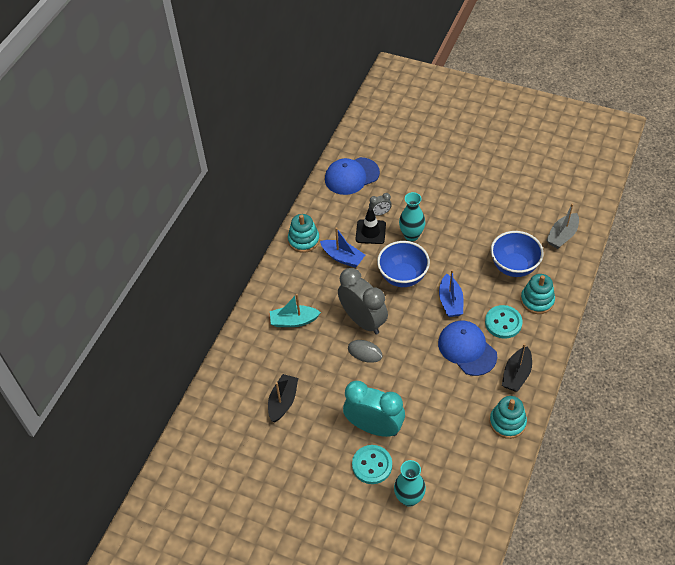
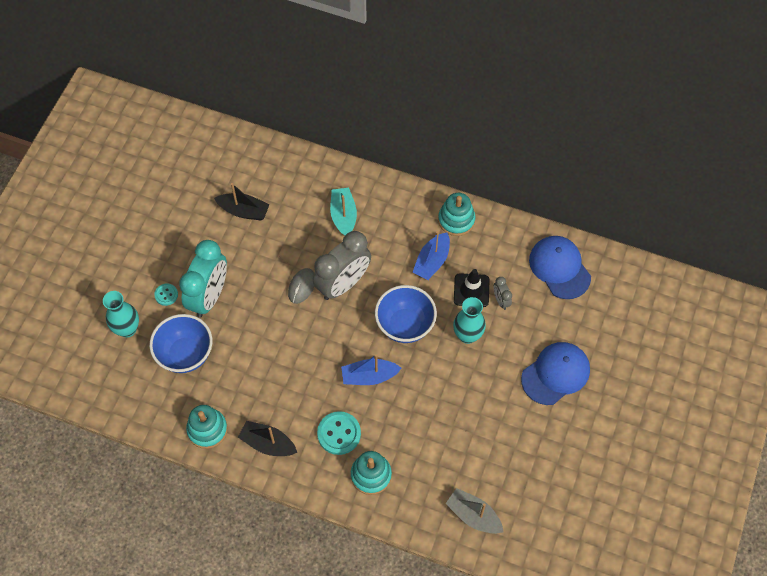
camera: 85 degrees right, 10 degrees up
(372, 465) = (166, 295): turquoise button -> turquoise button, size x0.56
(467, 349) = (303, 392): blue cap -> blue cap (555, 374)
(514, 267) = (422, 451): blue bowl -> blue bowl (185, 354)

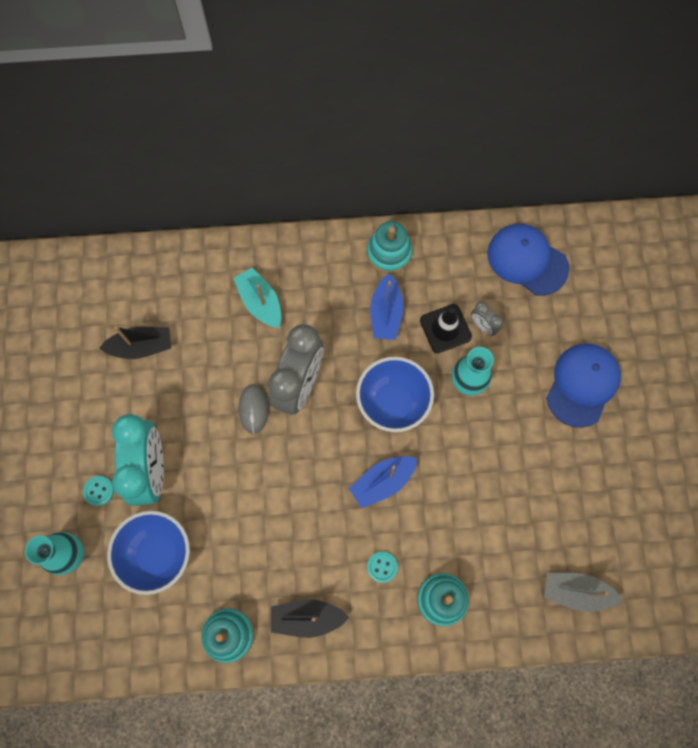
camera: 25 degrees left, 10 degrees up
(339, 433) = (382, 567): turquoise button -> turquoise button, size x0.56

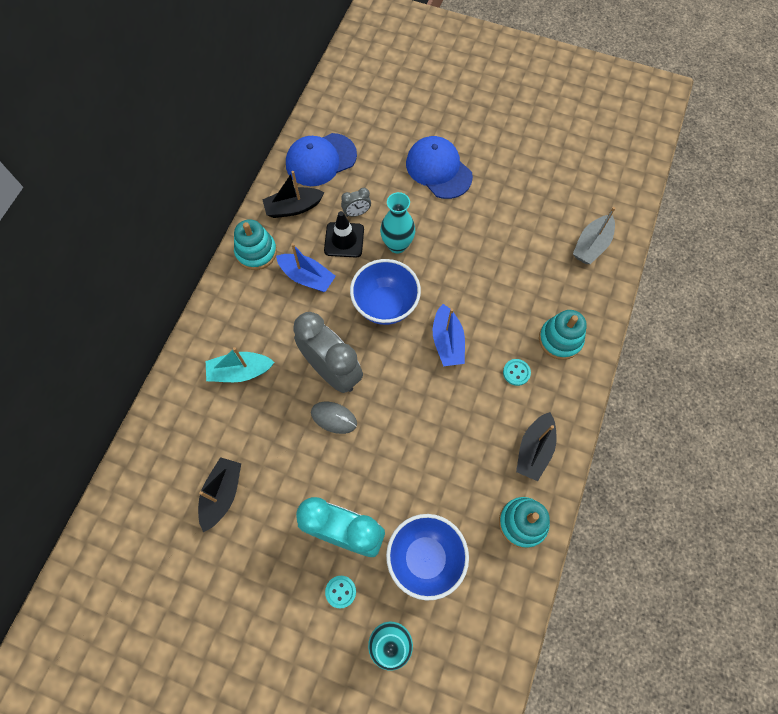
camera: 65 degrees left, 5 degrees down
(456, 262) = (293, 208): none -> black boat

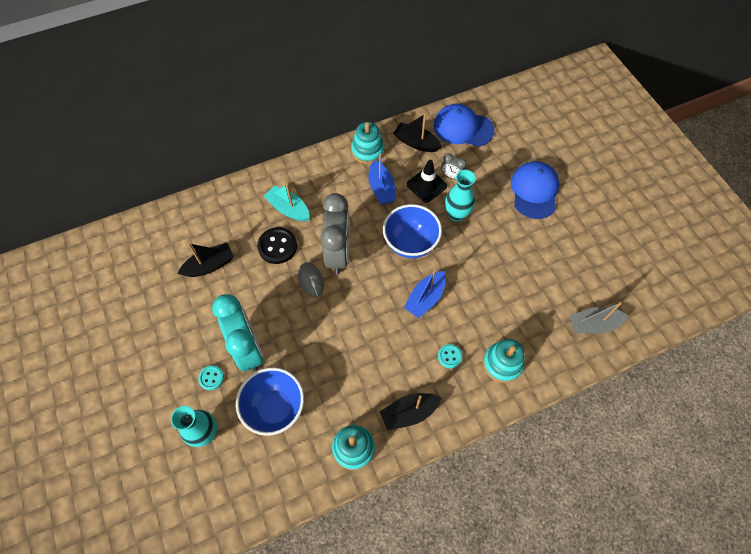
camera: 45 degrees right, 5 degrees down
(268, 416) = (277, 246): none -> black button

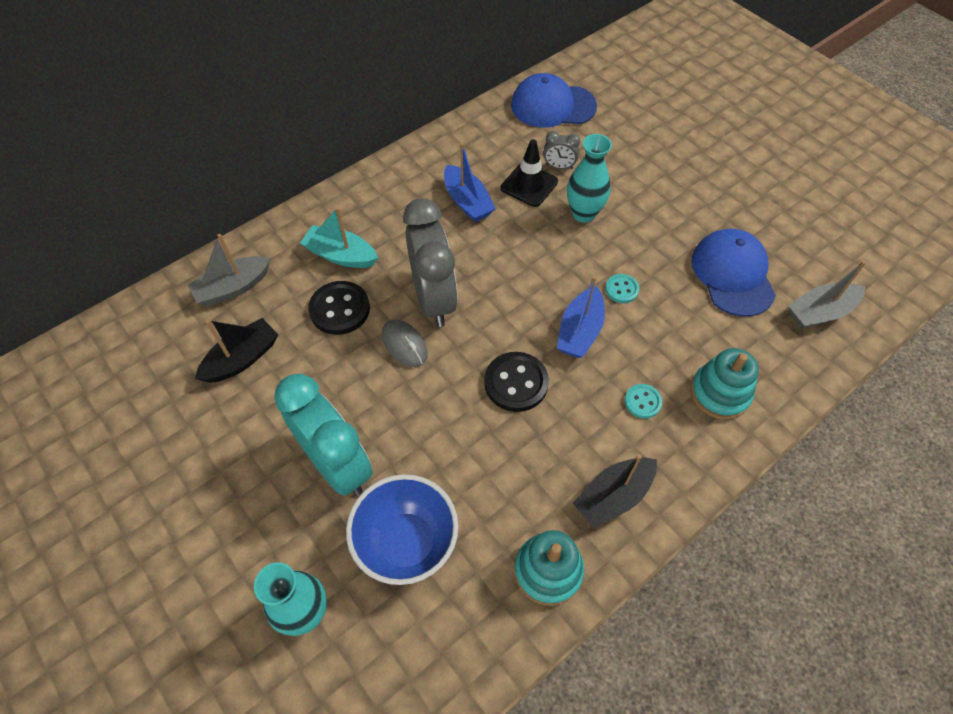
camera: 15 degrees left, 5 degrees down
(211, 378) = (291, 523): turquoise button -> turquoise button (621, 289)
(216, 216) = (233, 287): none -> grey boat
(367, 151) = (432, 158): turquoise stacking toy -> none
(373, 323) = (516, 383): none -> black button
(410, 243) = (533, 264): blue bowl -> none
(416, 143) = (496, 135): black boat -> none
(534, 191) = (676, 163): blue cap -> blue cap (732, 274)

